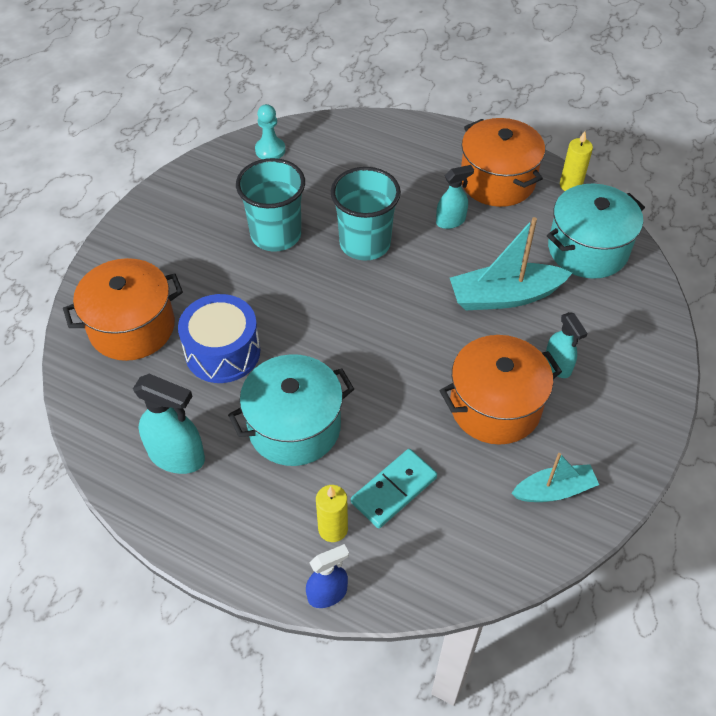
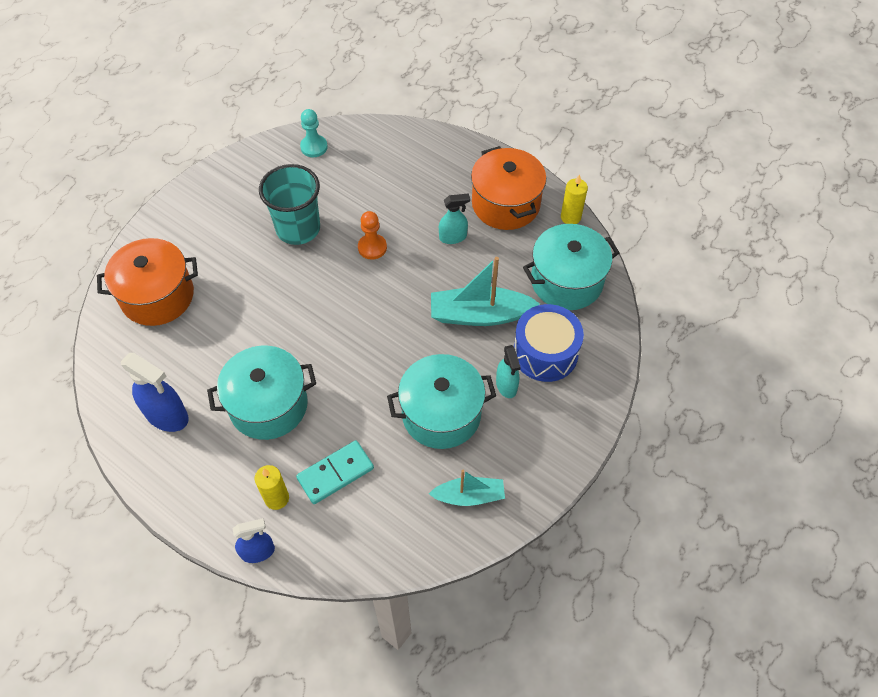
camera: 10 degrees right, 5 degrees up
(177, 456) = (167, 415): turquoise spray bottle -> blue spray bottle
(222, 352) = (226, 329): blue drum -> blue drum (545, 353)
(365, 243) = (372, 247): turquoise cup -> orange pawn
(495, 406) = (441, 414): orange pot -> turquoise pot

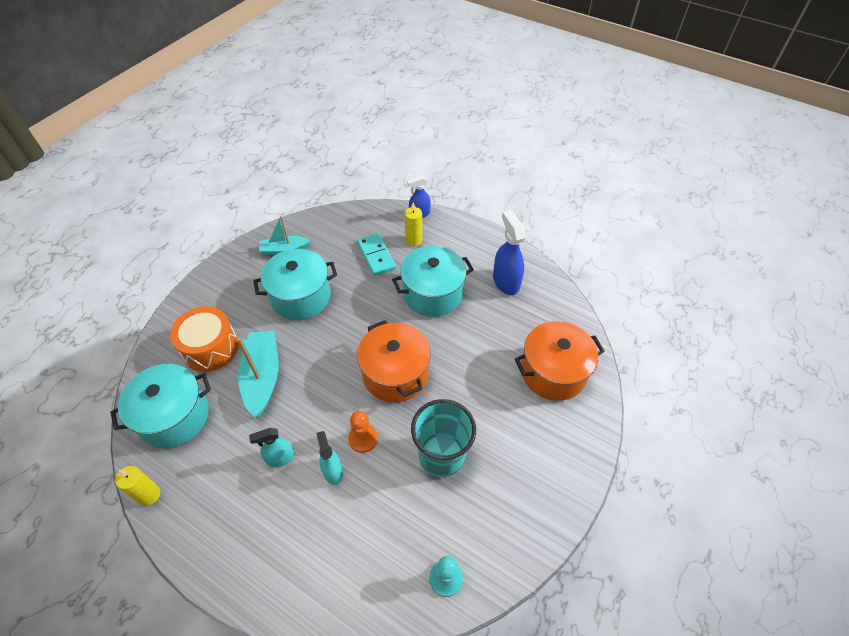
camera: 175 degrees right, 5 degrees down
(167, 415) = (506, 282): blue spray bottle -> blue spray bottle turned 45 degrees clockwise
(335, 473) = (376, 256): turquoise domino -> turquoise domino turned 75 degrees counterclockwise
(479, 315) = (262, 377): turquoise boat -> turquoise boat turned 90 degrees counterclockwise
(505, 204) = (218, 507): orange pot -> orange pot (395, 374)
(506, 385) = (247, 320): turquoise spray bottle -> turquoise spray bottle (333, 471)
(545, 353) = (210, 348): blue drum -> orange drum

